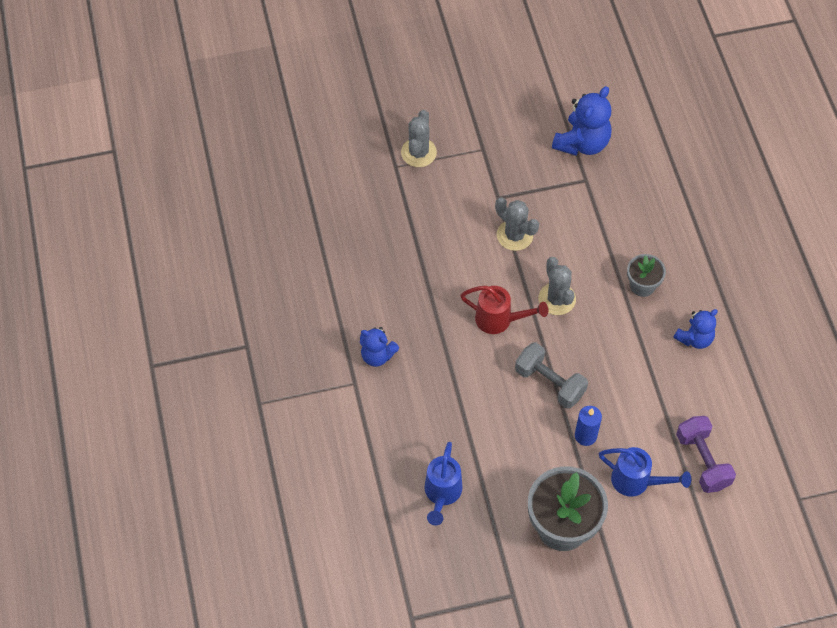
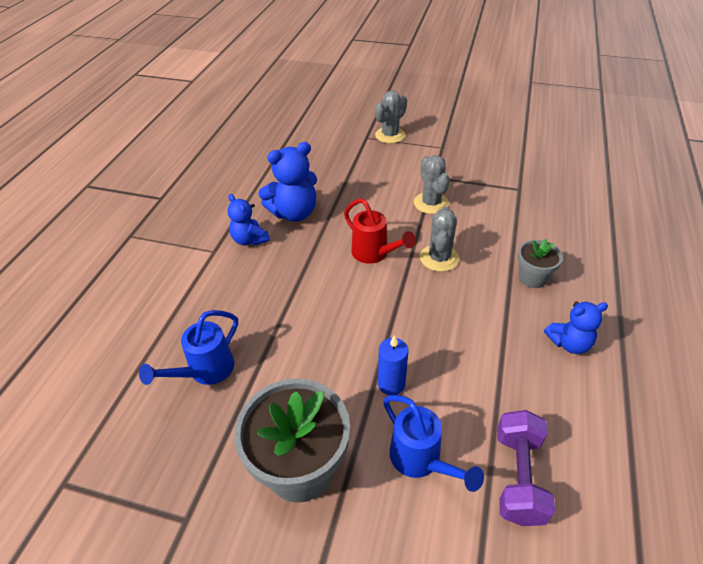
camera: 30 degrees right, 15 degrees down
(550, 383) = (386, 320): grey dumbbell -> none
(582, 143) = (530, 167): blue teddy bear -> blue teddy bear (294, 213)

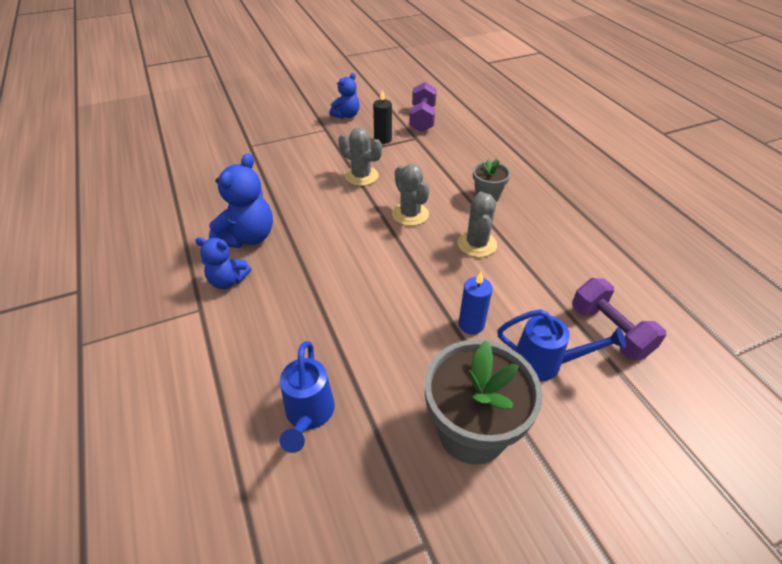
camera: 40 degrees left, 0 degrees up
(374, 254) = (356, 236): red watering can -> none
(390, 135) = (270, 136): grey cactus -> grey cactus (477, 244)
(485, 177) = (383, 139): none -> black candle
(545, 173) = (422, 119): none -> purple dumbbell
(569, 343) = (552, 227): blue teddy bear -> blue teddy bear (346, 115)

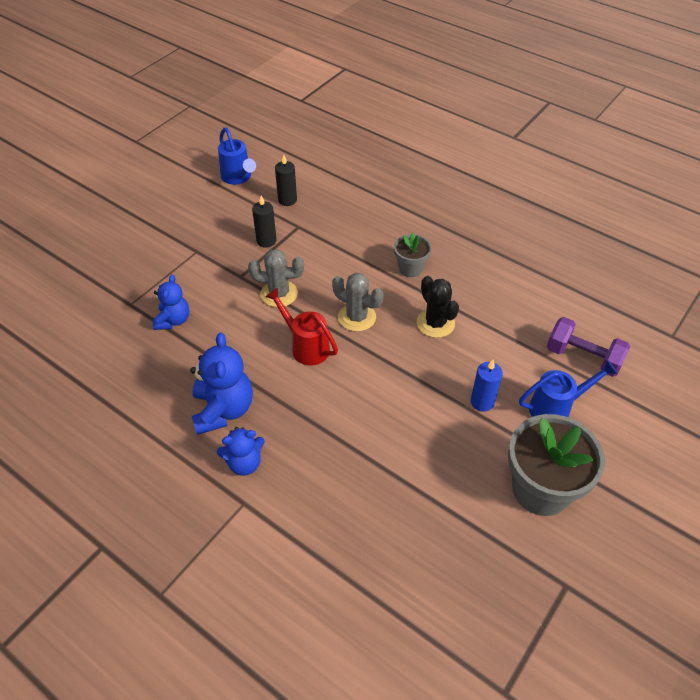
camera: 30 degrees left, 5 degrees up
(308, 415) = (416, 543): blue watering can -> blue watering can (238, 178)
(346, 115) = (204, 224): blue teddy bear -> blue teddy bear (173, 320)
(350, 219) = (305, 346): none -> red watering can
(422, 119) = (287, 200): purple dumbbell -> black candle
(477, 244) = (435, 323): grey cactus -> black cactus

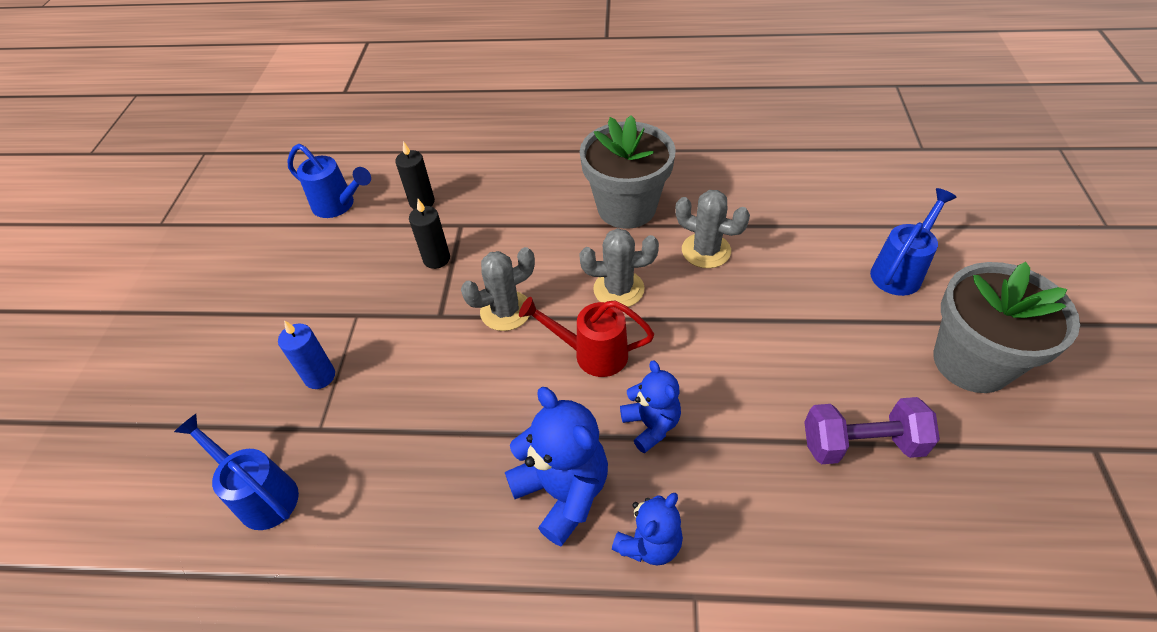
camera: 30 degrees left, 0 degrees up
(79, 322) = (261, 494): none -> blue watering can
(173, 320) = (398, 416): blue teddy bear -> blue teddy bear (651, 425)
(410, 268) = (626, 208): grey flower pot -> grey flower pot, size x1.89
(435, 323) = (706, 251): black cactus -> grey cactus
(482, 402) = (830, 306): blue candle -> blue candle (320, 376)
(583, 358) = (873, 209): purple dumbbell -> purple dumbbell (861, 444)

